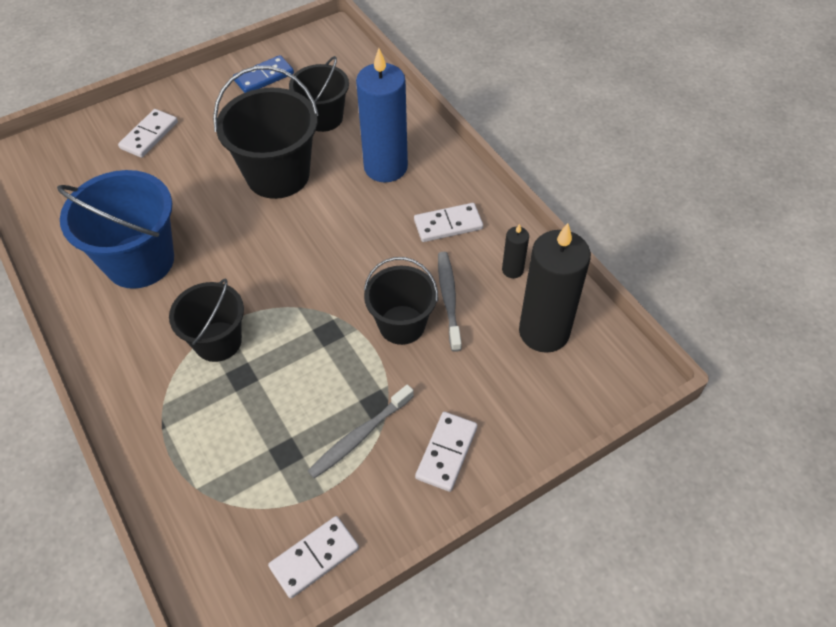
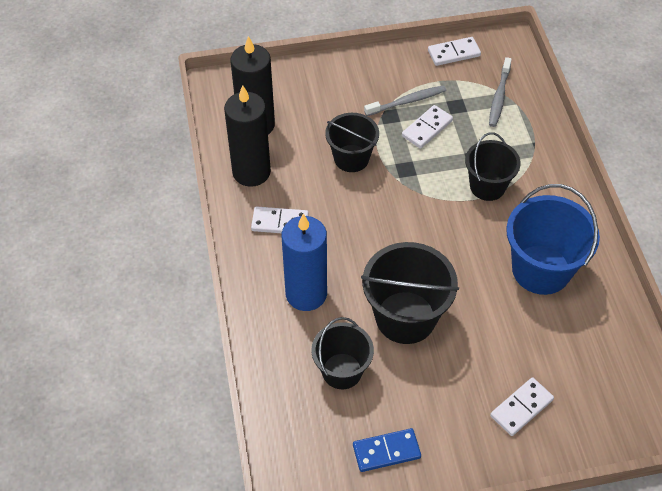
camera: 160 degrees left, 0 degrees up
(447, 452) = (357, 78): white domino -> white domino (427, 128)
(449, 299) = (309, 165): grey toothbrush -> grey toothbrush (499, 97)
(512, 270) = (251, 172): black candle -> black candle, size x2.23

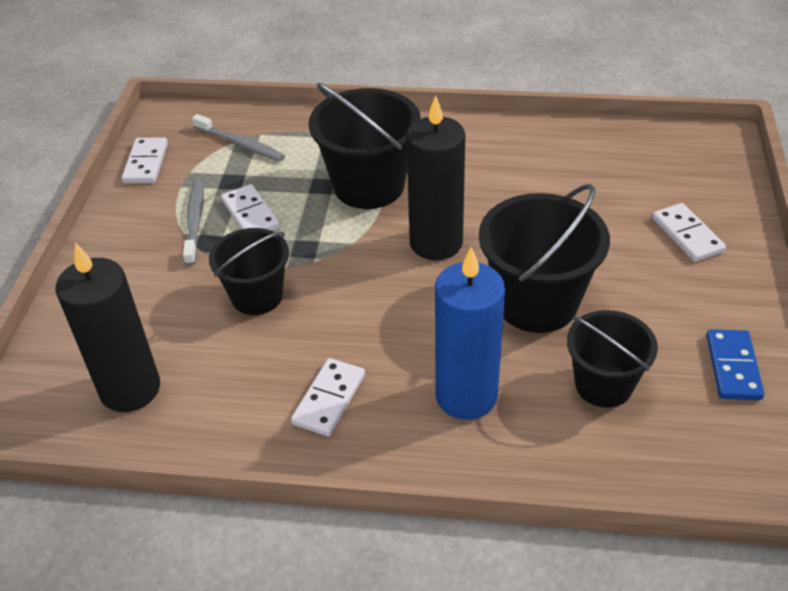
camera: 70 degrees left, 10 degrees down
(251, 172) = (217, 414): black candle -> black candle (436, 243)
(487, 186) = (369, 186): black bucket -> black bucket, size x1.55
(541, 269) = (505, 174): blue bucket -> none

